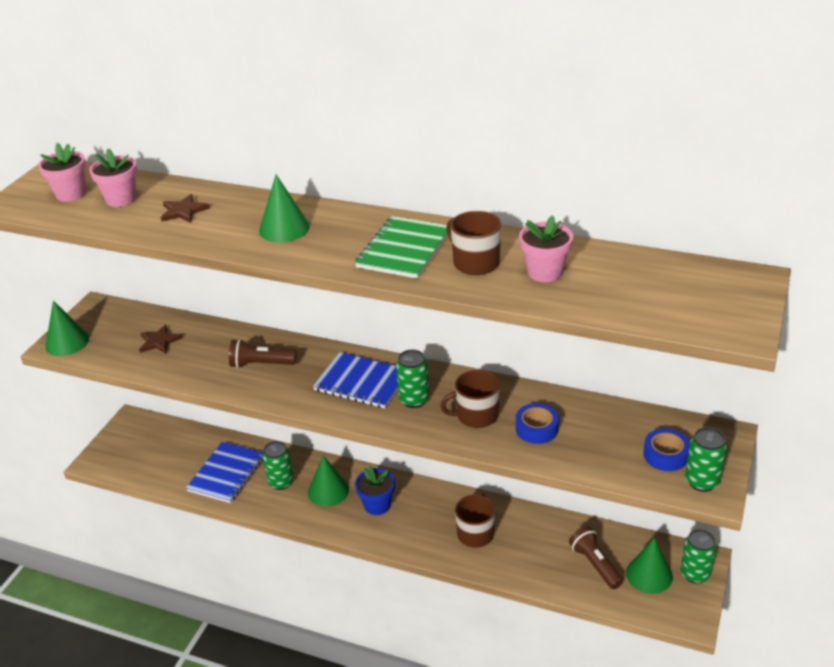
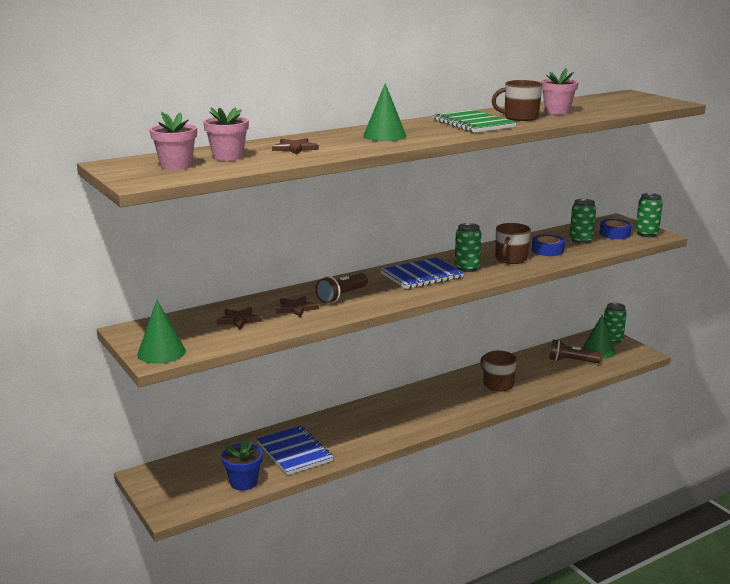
camera: 55 degrees left, 15 degrees down
(210, 355) = (296, 308): none -> brown star
(281, 482) = (341, 433): green can -> green can (581, 240)
(328, 491) = (380, 418): green cone -> none
(377, 505) = (422, 406): blue flower pot -> blue flower pot (243, 482)

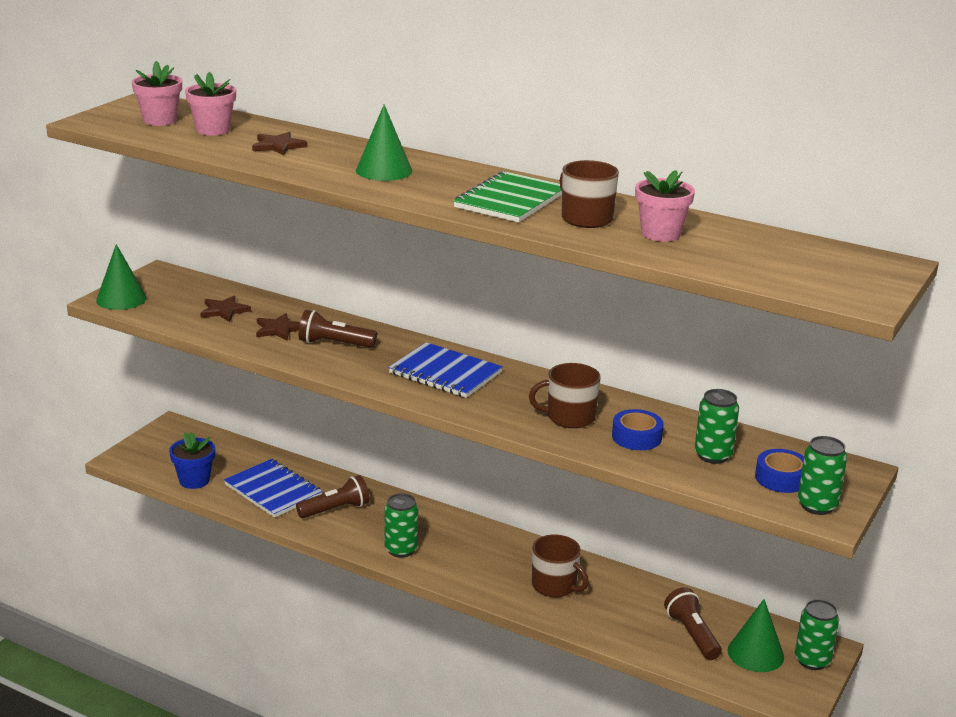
camera: 60 degrees right, 5 degrees up
(294, 452) = (273, 490): blue notebook -> blue notebook turned 75 degrees counterclockwise
(345, 433) = (335, 509): none -> brown flashlight
(467, 268) = (501, 395): green can -> green can (401, 550)
(497, 384) = (555, 586): brown mug -> brown mug turned 105 degrees clockwise

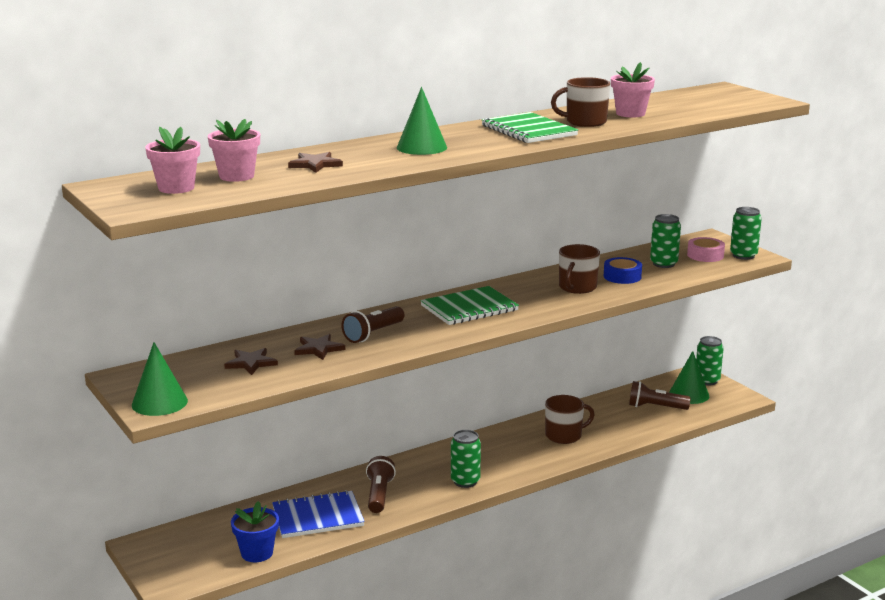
camera: 60 degrees left, 5 degrees down
(445, 373) = (469, 308): blue notebook -> green notebook
(781, 478) = (705, 255): blue tape -> pink tape

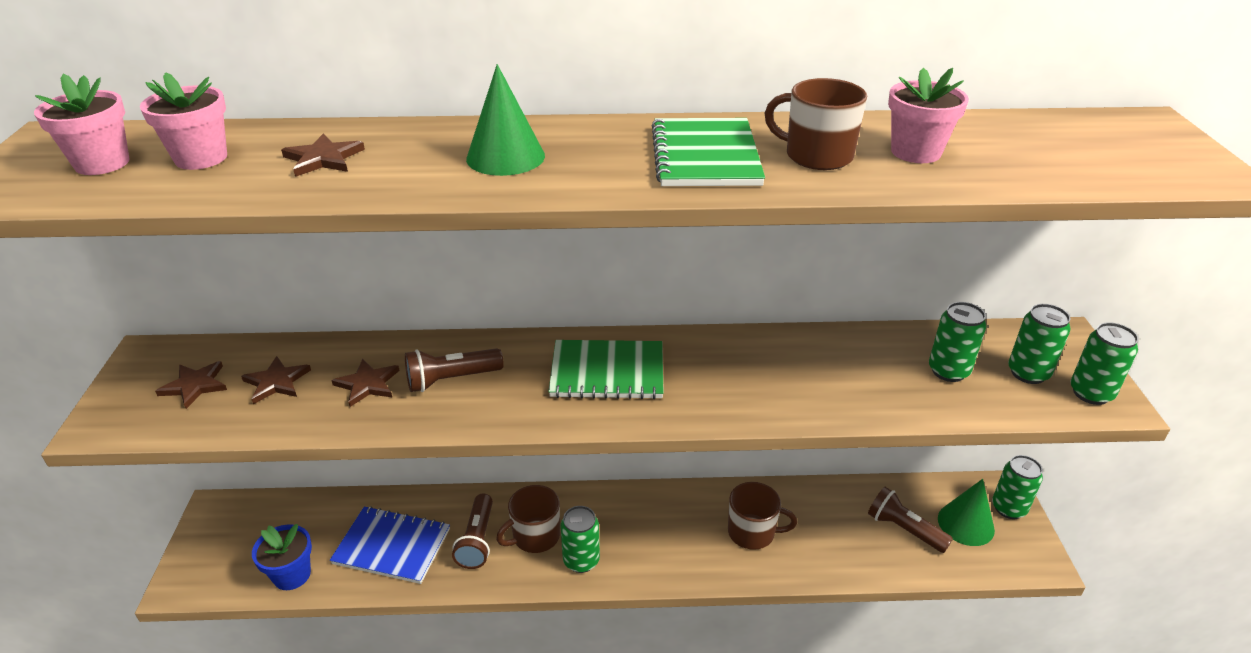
camera: 30 degrees right, 15 degrees up
(159, 403) = (119, 415): green cone -> none
(192, 378) = (195, 385): none -> brown star
(379, 495) = (477, 540): brown flashlight -> brown flashlight turned 150 degrees clockwise
(577, 287) = (782, 379): brown mug -> brown mug (535, 536)
(622, 276) = (865, 378): blue tape -> none
(705, 255) = (1028, 373): pink tape -> green can

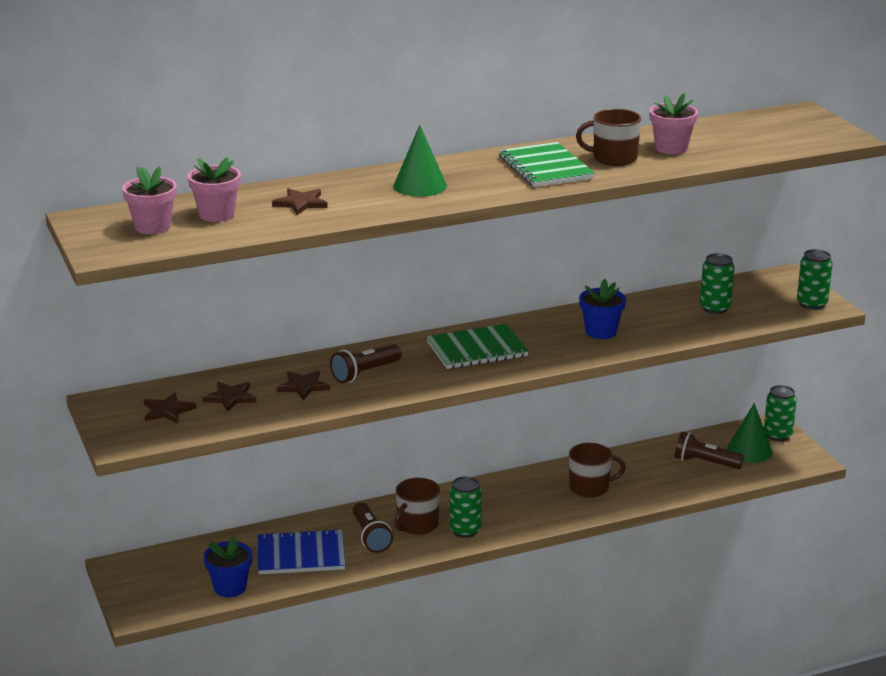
camera: 20 degrees left, 10 degrees down
(778, 378) = (601, 332): none -> blue flower pot
(1028, 373) = (768, 300): green can -> none

